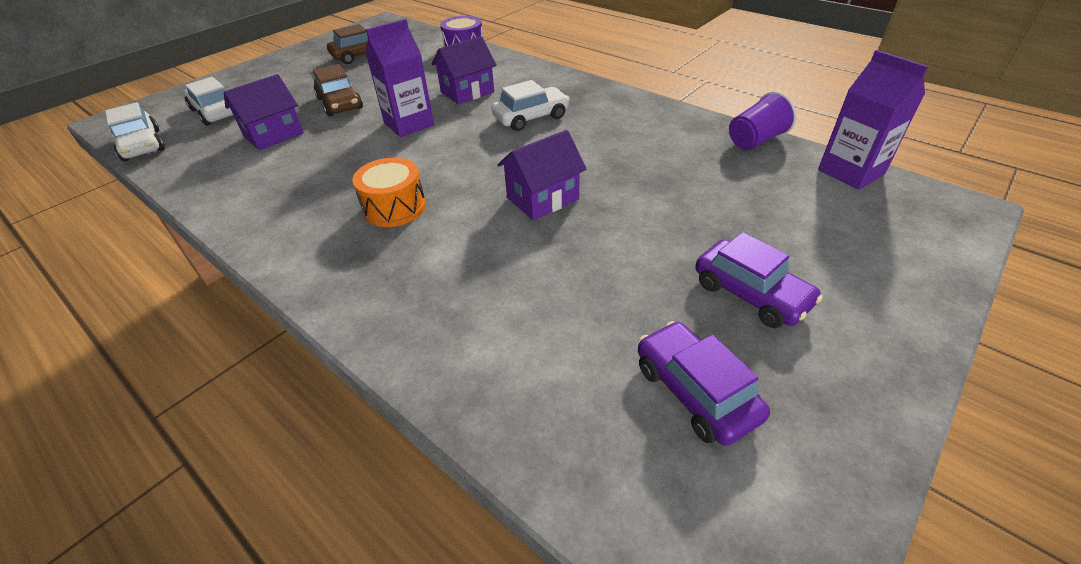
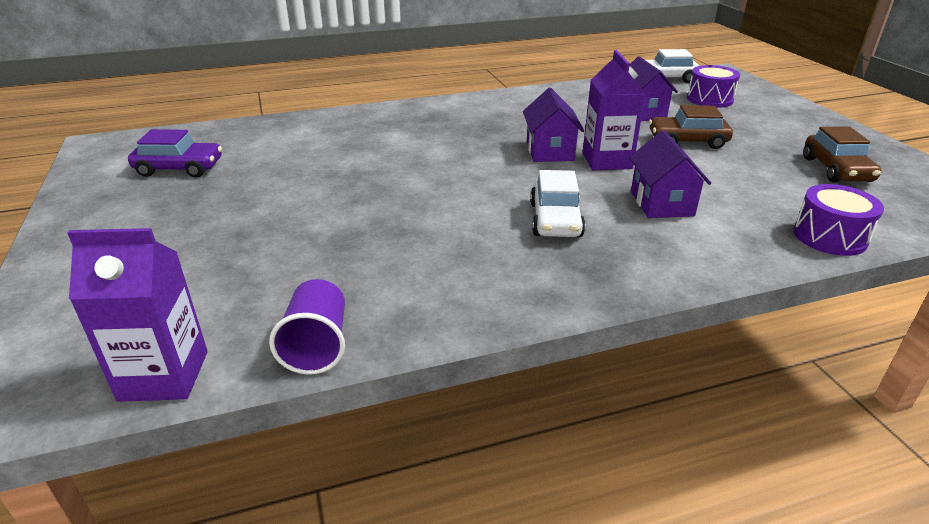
camera: 120 degrees right, 10 degrees down
(216, 112) = (709, 99): white car -> purple drum
(394, 207) = (470, 133): orange drum -> none
(542, 198) = (404, 182): purple house -> purple house (550, 151)
(750, 294) = (185, 215): purple car -> none

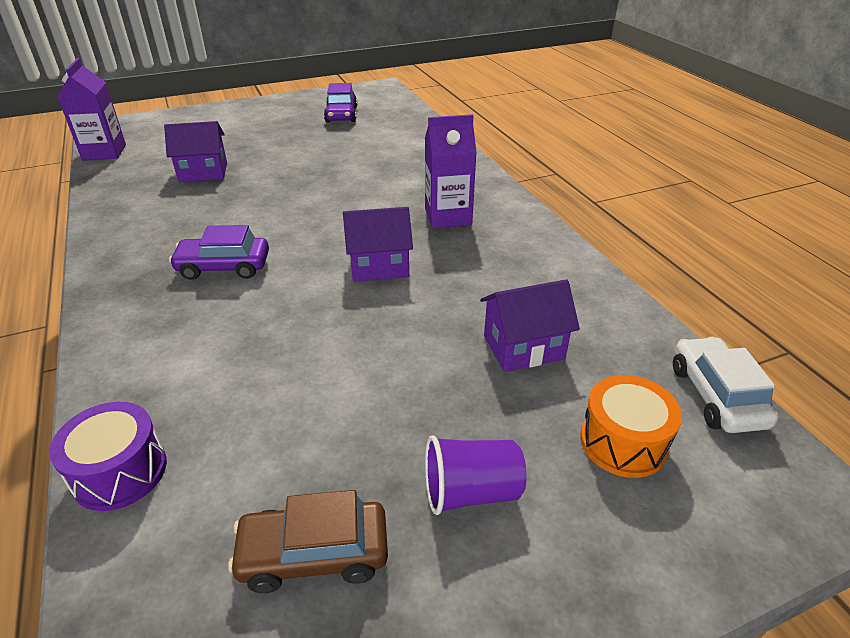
camera: 85 degrees right, 5 degrees up
(317, 346) = (104, 185): purple cup -> purple cup (471, 492)
(555, 220) = (224, 267): white car -> purple car
(607, 161) = (353, 305): purple carton -> purple carton (448, 216)
(661, 203) = (240, 336): purple house -> purple house (203, 172)
(687, 141) = (419, 383): brown car -> none
(709, 99) = (623, 442): purple drum -> orange drum

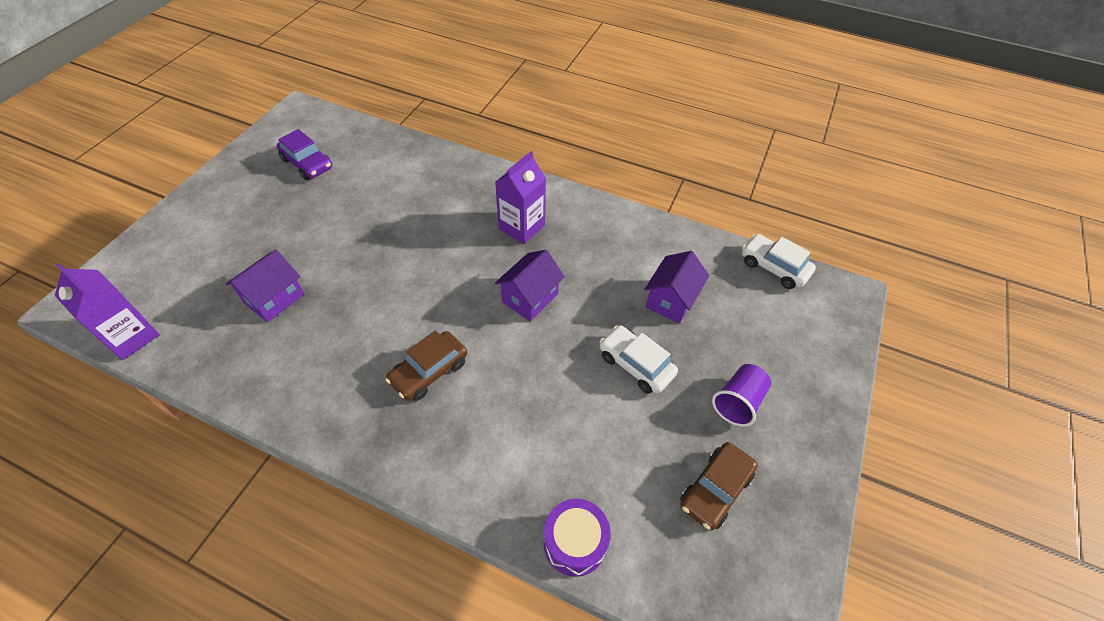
camera: 45 degrees left, 15 degrees up
(224, 267) = (429, 371): purple car -> brown car
(401, 375) = (636, 365): none -> white car
(623, 442) = (765, 324): orange drum -> none

